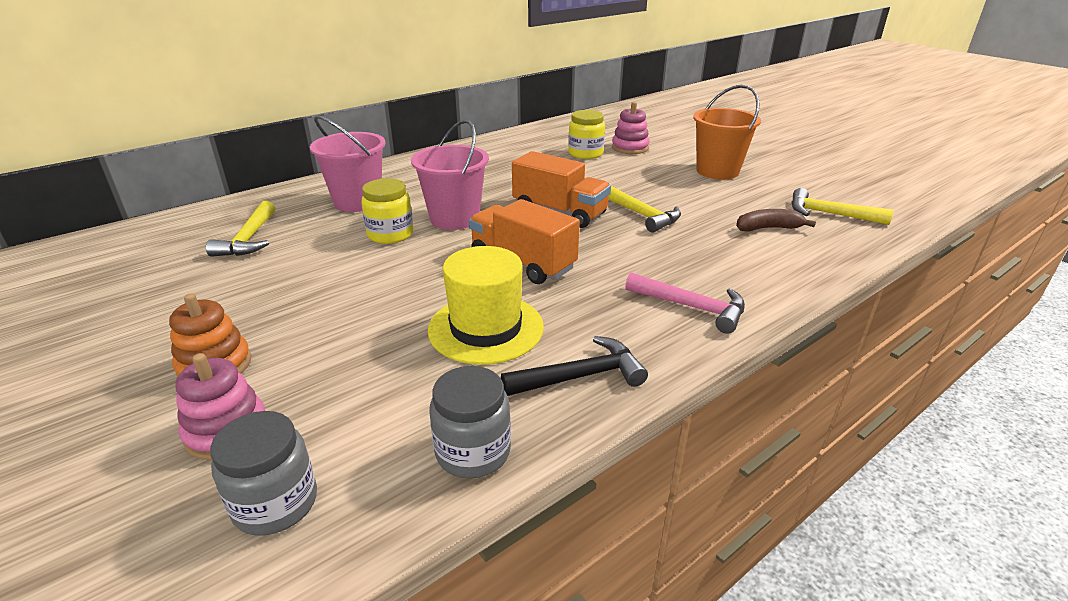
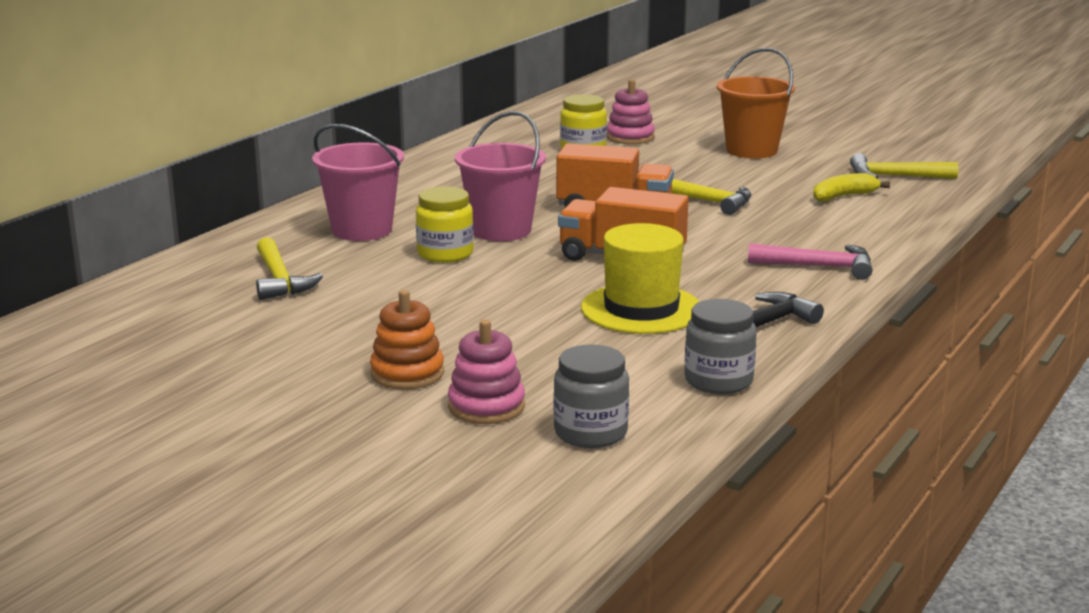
camera: 20 degrees left, 10 degrees down
(768, 228) = (843, 196): brown banana -> yellow banana

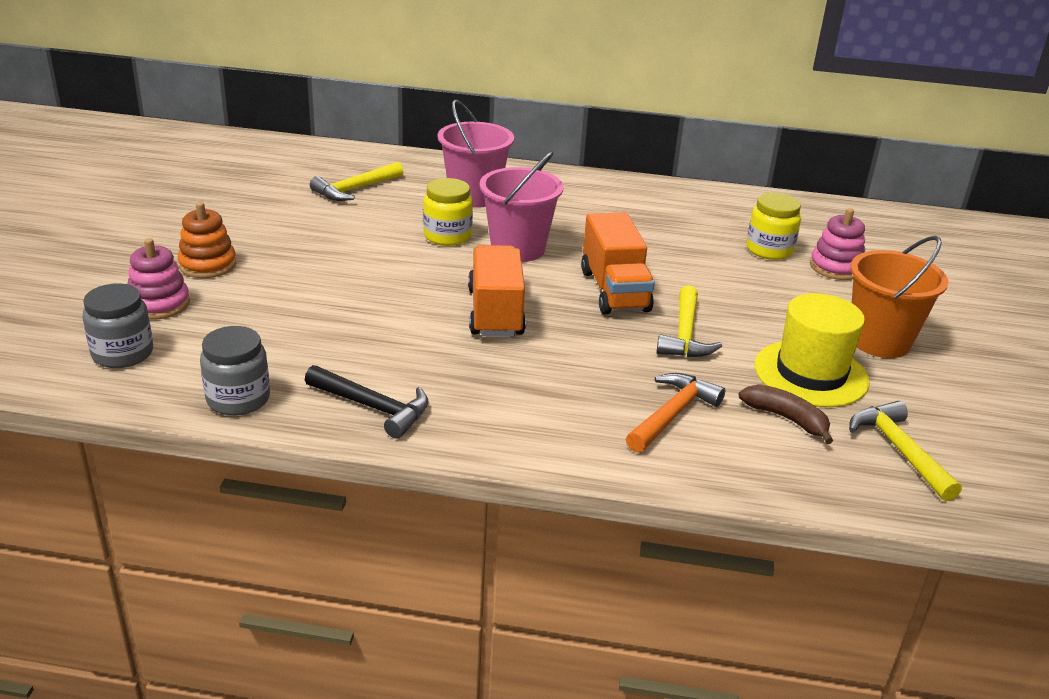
camera: 65 degrees right, 10 degrees up
(641, 309) = (379, 339): yellow hat -> yellow hat (811, 373)
(818, 267) = (548, 424): pink hammer -> none
(823, 226) = (672, 414): none -> orange hammer
(843, 196) = (786, 419): yellow banana -> brown banana

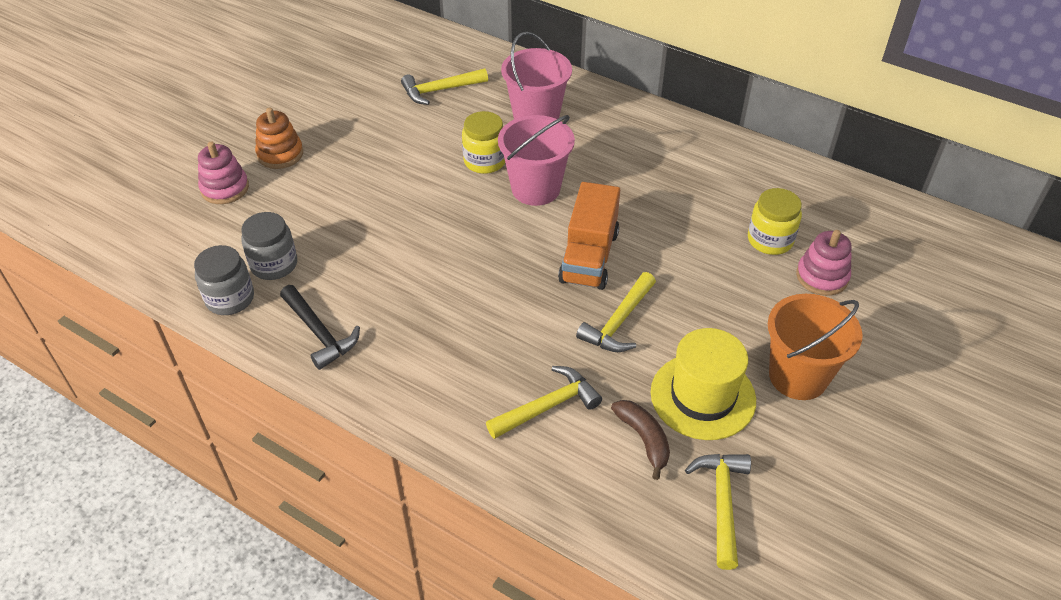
camera: 25 degrees right, 15 degrees up
(123, 353) = (176, 233): grey jar -> grey jar (274, 264)
(495, 312) = (472, 258): orange truck -> none
(672, 414) = (548, 406): orange hammer -> yellow hammer

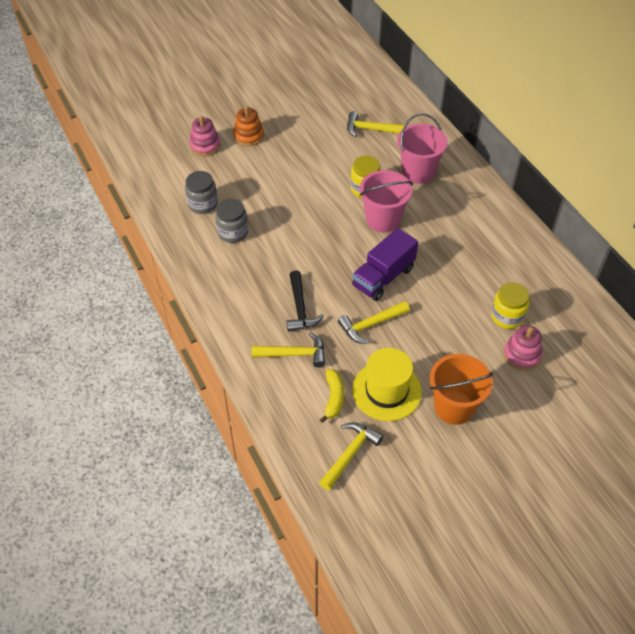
camera: 30 degrees right, 5 degrees up
(230, 299) = (168, 214): grey jar -> grey jar (233, 232)
(319, 333) = (201, 255): black hammer -> black hammer (300, 308)
(589, 257) = (383, 277): orange truck -> purple truck
(644, 439) = (334, 398): brown banana -> yellow banana

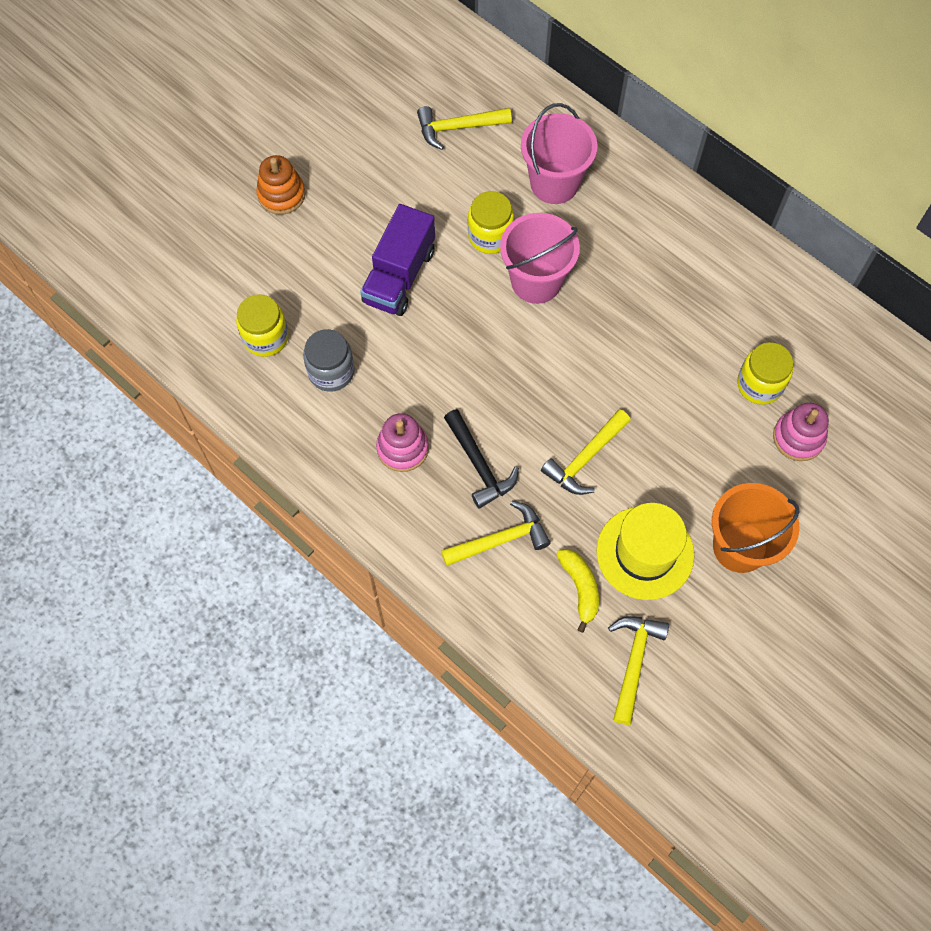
camera: 20 degrees left, 15 degrees up
(203, 204) = (266, 337): grey jar -> yellow jar
(205, 146) = (223, 233): pink stacking toy -> pink stacking toy (402, 448)
(383, 277) = (573, 376): purple truck -> purple truck (399, 276)

